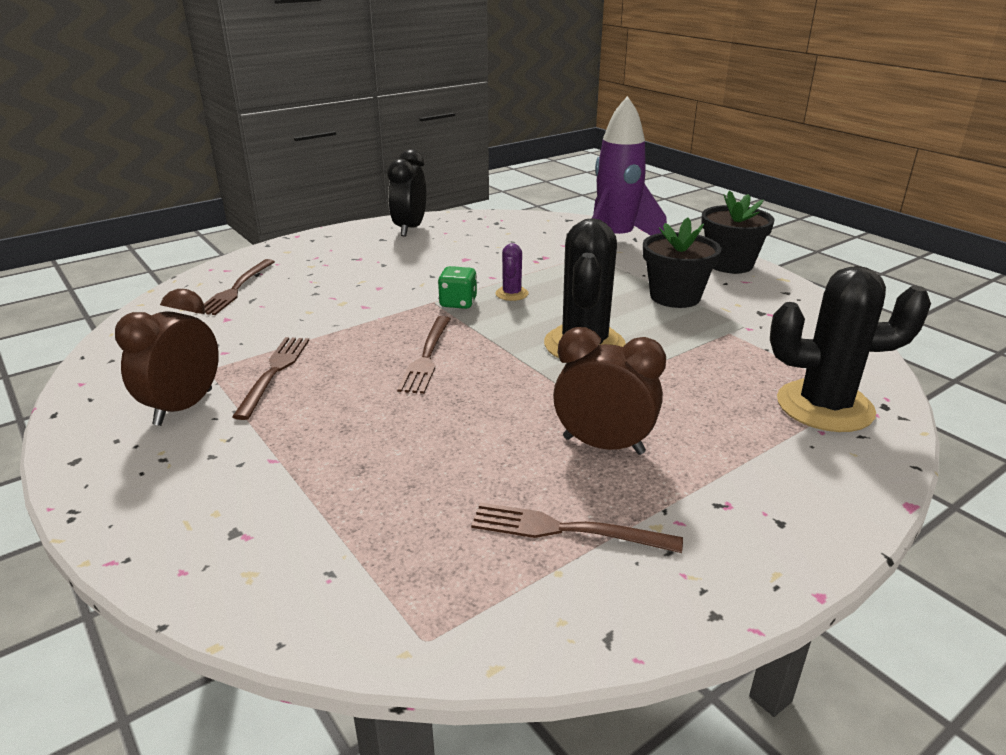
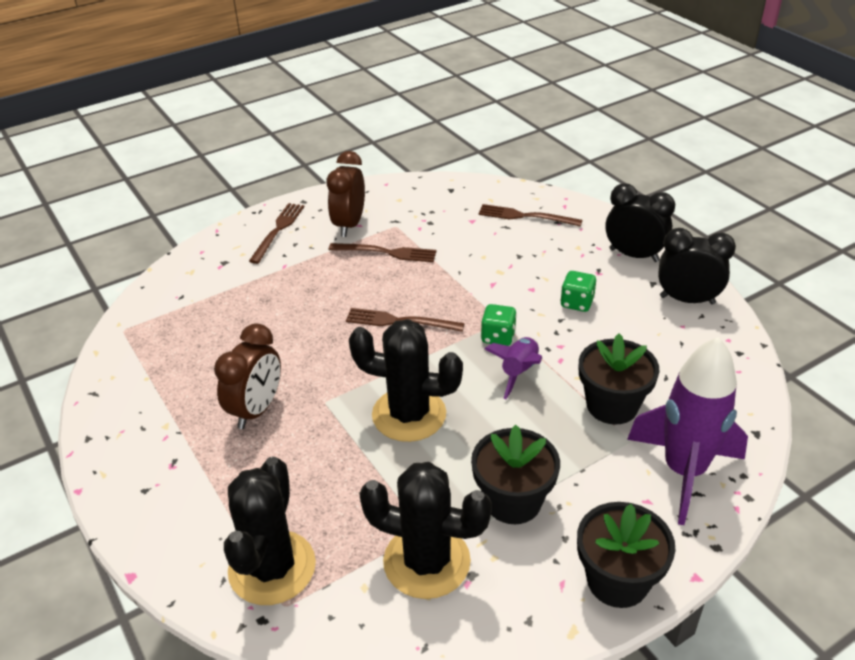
camera: 95 degrees right, 10 degrees up
(183, 407) = (349, 225): brown clock -> brown clock turned 105 degrees counterclockwise
(335, 244) = (634, 255): none -> black clock
(407, 268) = (577, 303): none -> green dice
(511, 294) = (518, 372): purple cactus -> purple rocket
(550, 259) = (612, 405): none -> black flower pot
(566, 530) = (178, 384): brown fork -> brown fork (278, 230)
(761, 330) = (426, 561): none -> black cactus

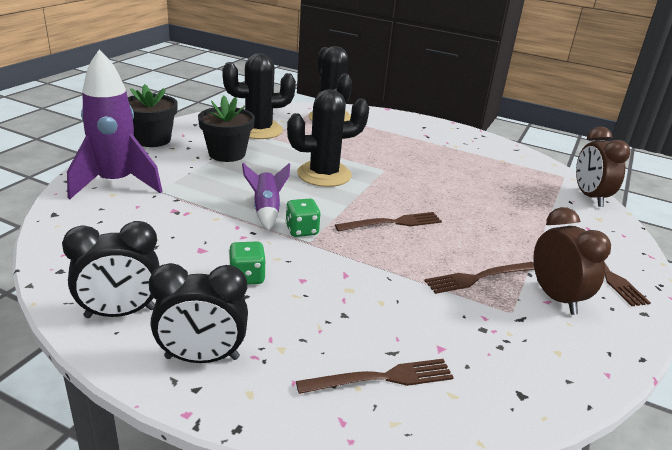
camera: 145 degrees right, 10 degrees down
(256, 410) = (418, 159): brown clock -> brown clock (590, 197)
(612, 405) = (180, 206): black flower pot -> none

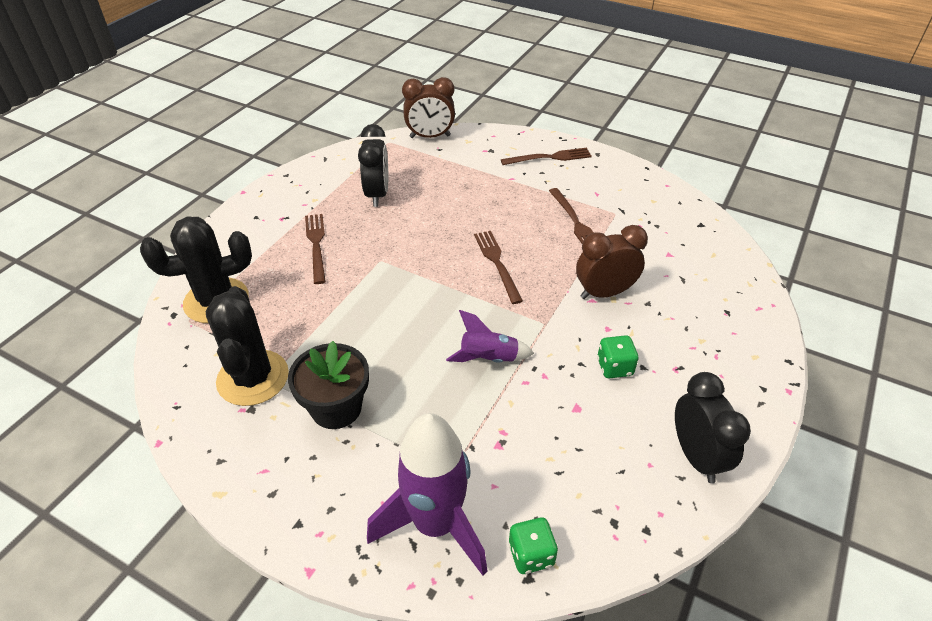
camera: 85 degrees left, 15 degrees up
(152, 140) = (282, 509): black flower pot -> none
(202, 358) = (730, 388): black clock -> black clock (377, 194)
(302, 230) = (523, 329): green dice -> green dice (531, 555)
(324, 174) = (395, 310): black cactus -> none
(381, 378) = (712, 286): brown fork -> brown fork (316, 245)
(556, 298) = (591, 188): brown clock -> brown clock (604, 293)

